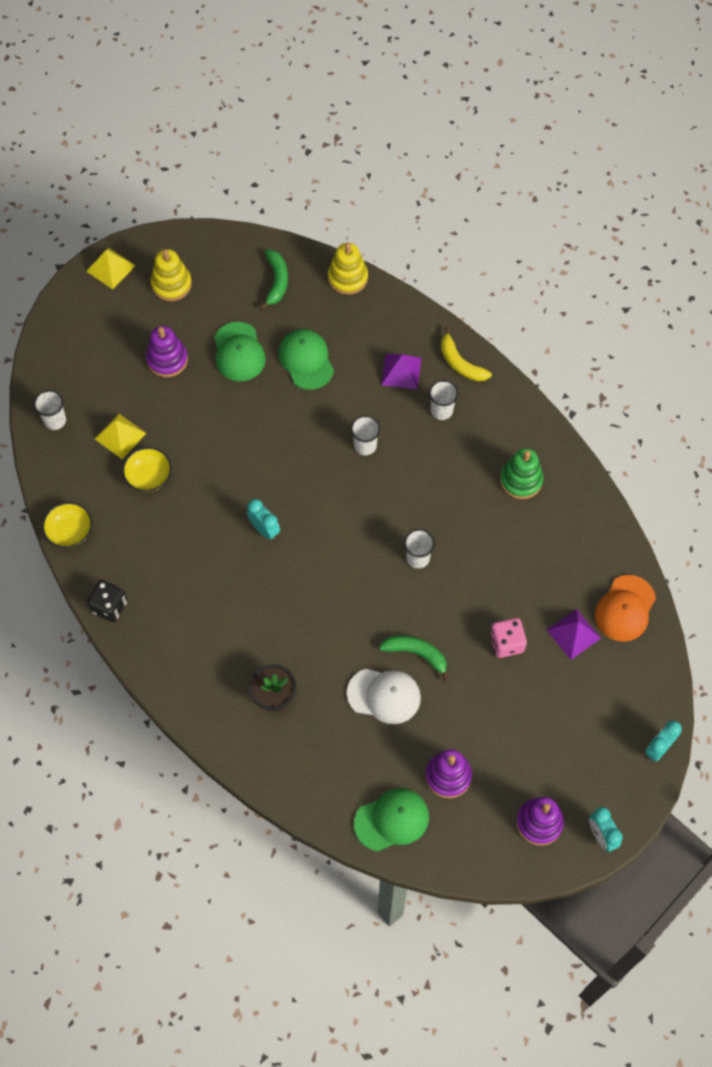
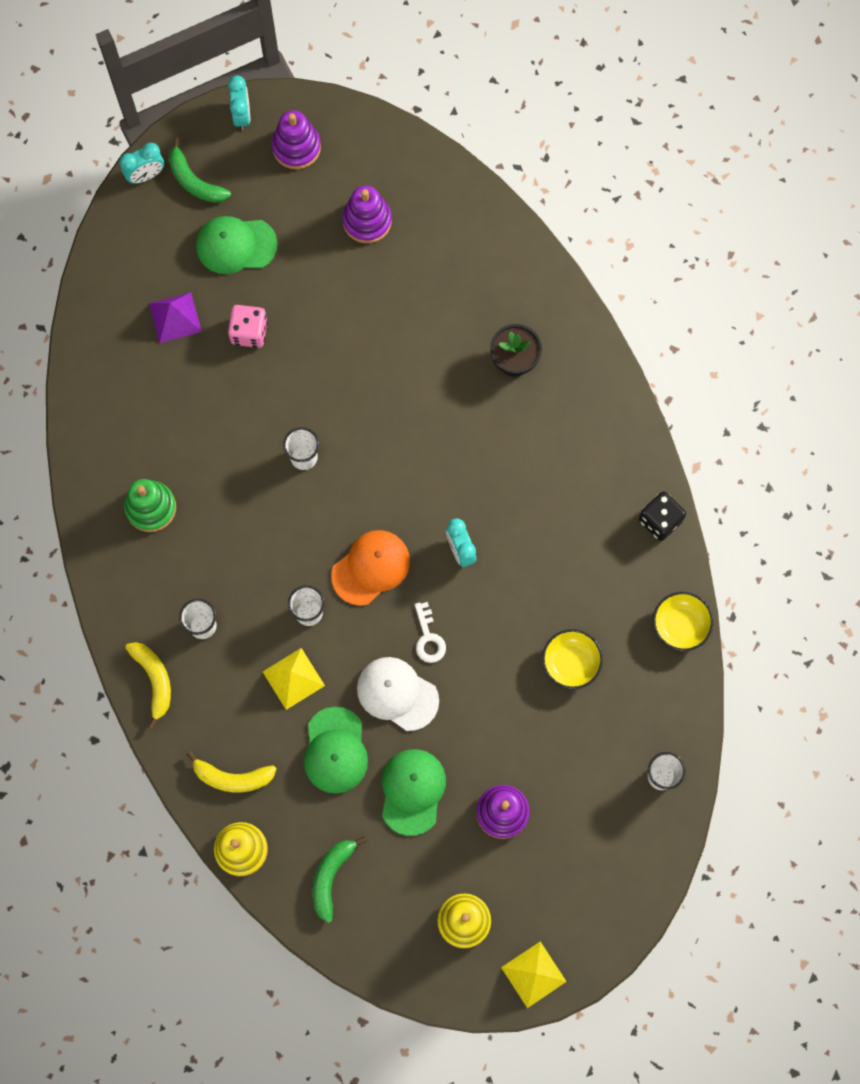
camera: 160 degrees left, 10 degrees up
(120, 436) = (589, 727): yellow pyramid -> yellow pyramid (293, 678)
(266, 458) = (428, 638): none -> white key
(374, 319) = (233, 777): none -> yellow banana
(384, 695) = (399, 322): white cap -> white cap (397, 694)
(392, 820) = (440, 198): green cap -> green cap (236, 245)
(401, 371) = (228, 694): purple pyramid -> none
(416, 654) = (348, 353): green banana -> green banana (195, 181)
(625, 608) = (108, 325): orange cap -> orange cap (371, 568)

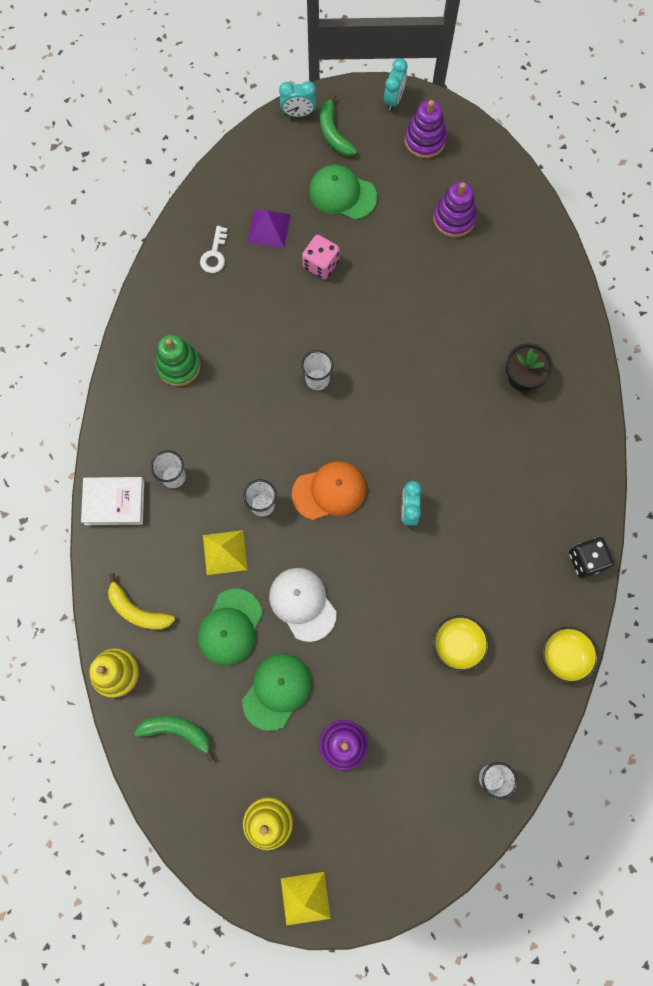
camera: 25 degrees right, 0 degrees up
(154, 680) = (114, 502): yellow banana -> white book
(331, 877) = (177, 731): green banana -> green banana turned 60 degrees clockwise
(428, 638) = (349, 570): white key -> white key (214, 254)

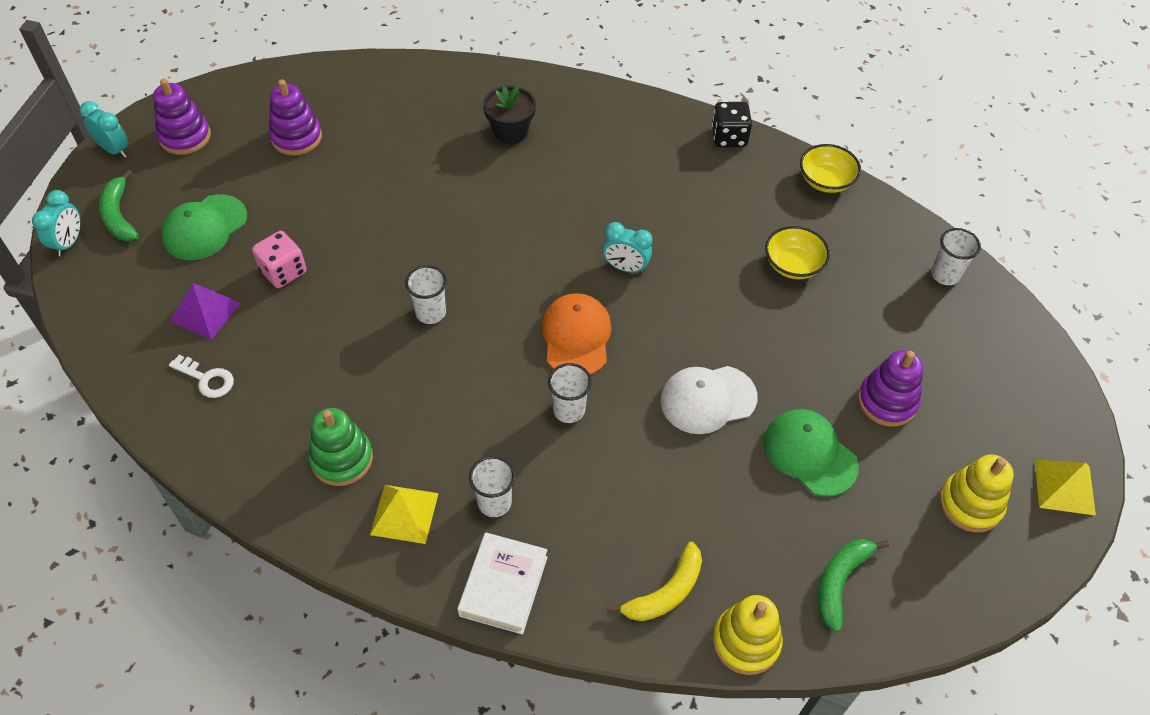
camera: 75 degrees left, 20 degrees down
(225, 552) = (617, 467): yellow pyramid -> yellow pyramid (404, 513)
(230, 627) = (717, 485): green cap -> none
(334, 133) = (119, 215): green banana -> green banana turned 75 degrees clockwise

